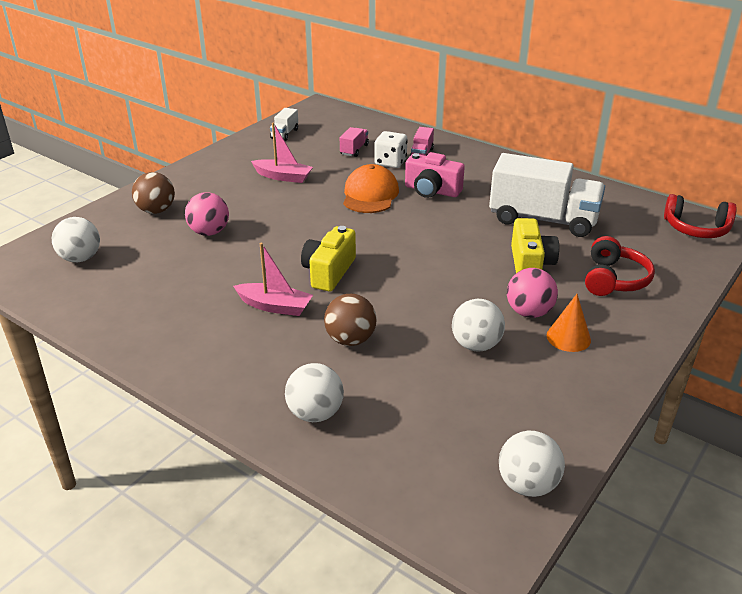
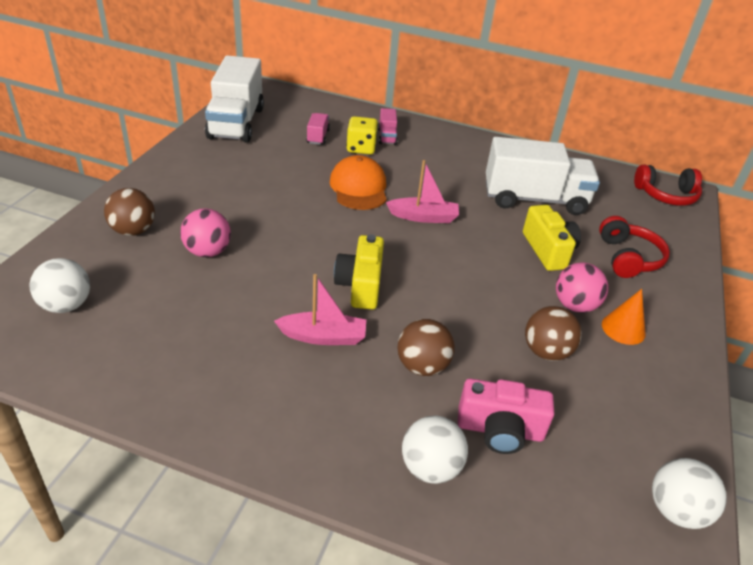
camera: 20 degrees left, 5 degrees up
(283, 177) = (258, 174): pink boat -> pink boat (424, 217)
(284, 134) = (236, 123): white truck -> white truck, size x2.34
(390, 162) = (361, 148): white dice -> yellow dice
(432, 191) = (417, 177): pink camera -> pink camera (500, 430)
(476, 345) = (546, 352): white ball -> brown ball

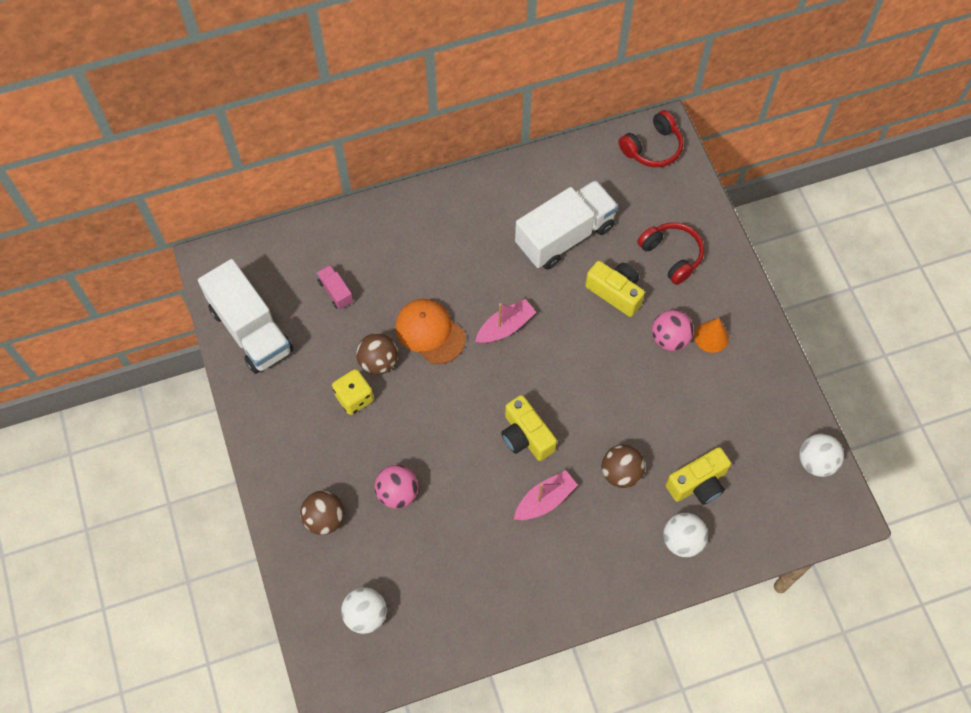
camera: 35 degrees left, 25 degrees up
(361, 148) = (384, 278): yellow dice -> yellow dice (354, 398)
(387, 136) = (389, 243): pink truck -> none
(500, 430) = (698, 483): pink camera -> yellow camera
(546, 352) = (680, 398): brown ball -> brown ball (378, 362)

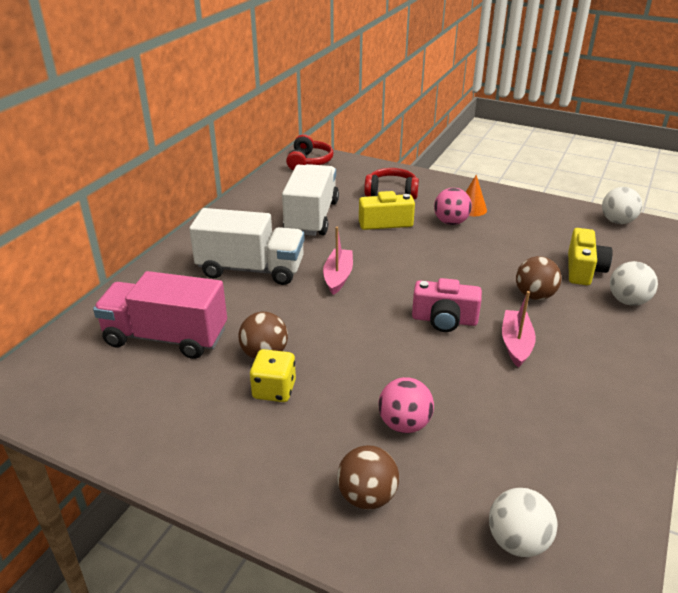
camera: 45 degrees left, 30 degrees down
(251, 330) = (105, 411): white truck -> white truck (251, 269)
(336, 291) = (166, 337): pink truck -> pink truck, size x2.34
(430, 332) = (284, 312): orange cap -> none
(526, 436) = (444, 320): yellow camera -> pink camera

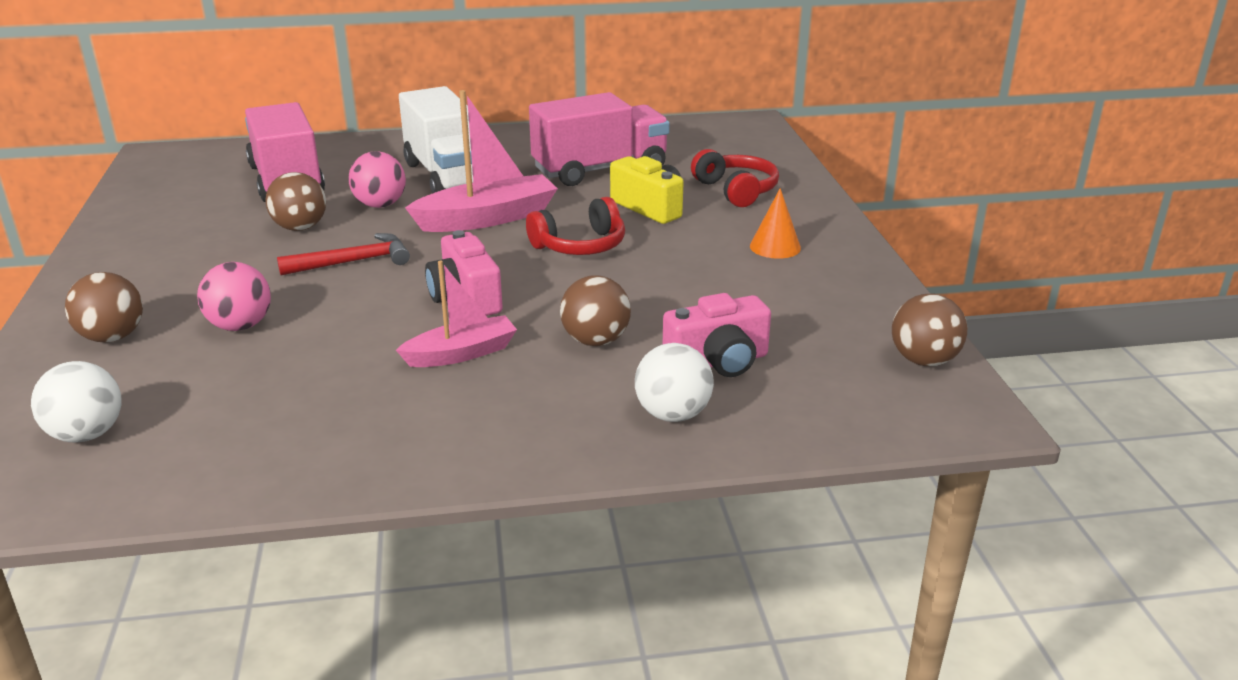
camera: 55 degrees right, 5 degrees down
(274, 390) = (245, 249): yellow dice -> none
(309, 162) = (734, 130): red headphones -> red headphones (580, 246)
(311, 217) = (600, 170): white truck -> pink truck
(338, 277) = (487, 218): pink boat -> pink boat, size x1.58
(348, 347) = (353, 262): none -> red hammer
(451, 222) = (713, 243): pink ball -> pink ball (380, 205)
(583, 270) = (718, 362): yellow camera -> pink camera
(617, 221) = (923, 360): white ball -> brown ball

